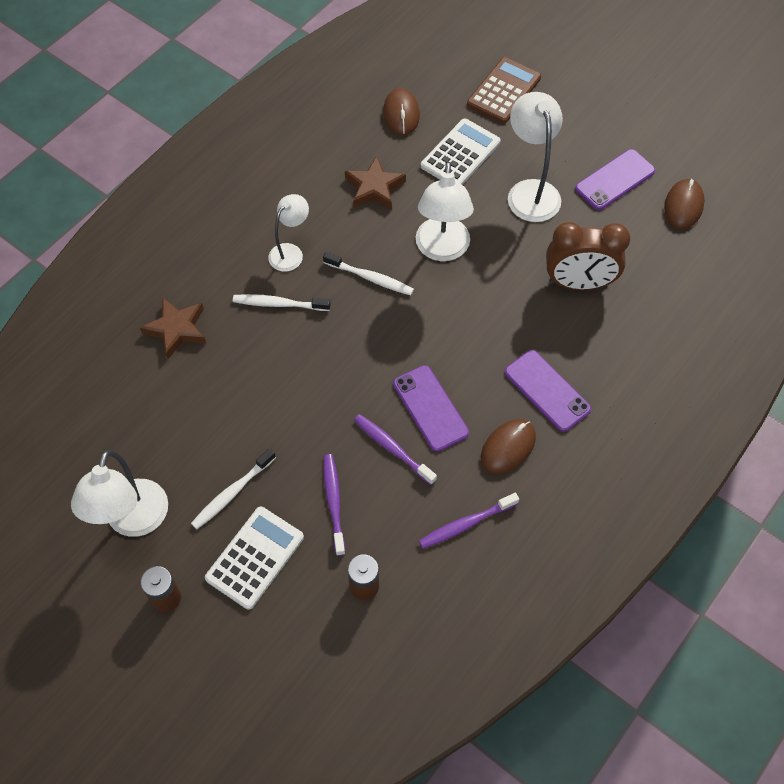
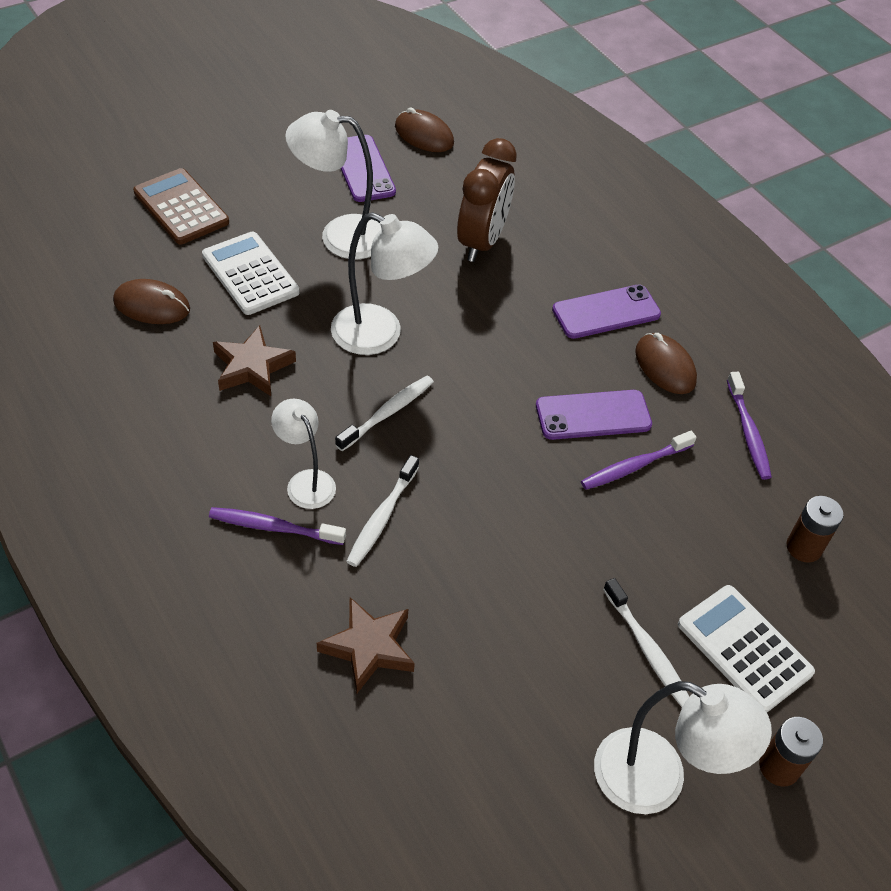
camera: 75 degrees left, 10 degrees down
(334, 502) = (689, 544): purple toothbrush -> purple toothbrush (274, 527)

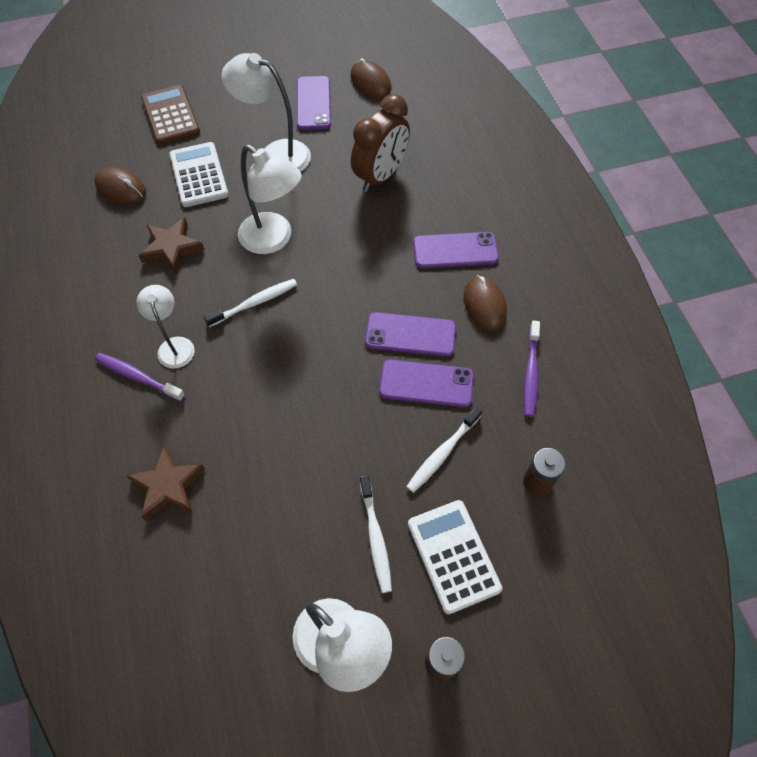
camera: 20 degrees right, 10 degrees up
(382, 517) = (218, 385): white toothbrush -> white toothbrush (442, 453)
(634, 466) = (426, 384): purple toothbrush -> purple phone

